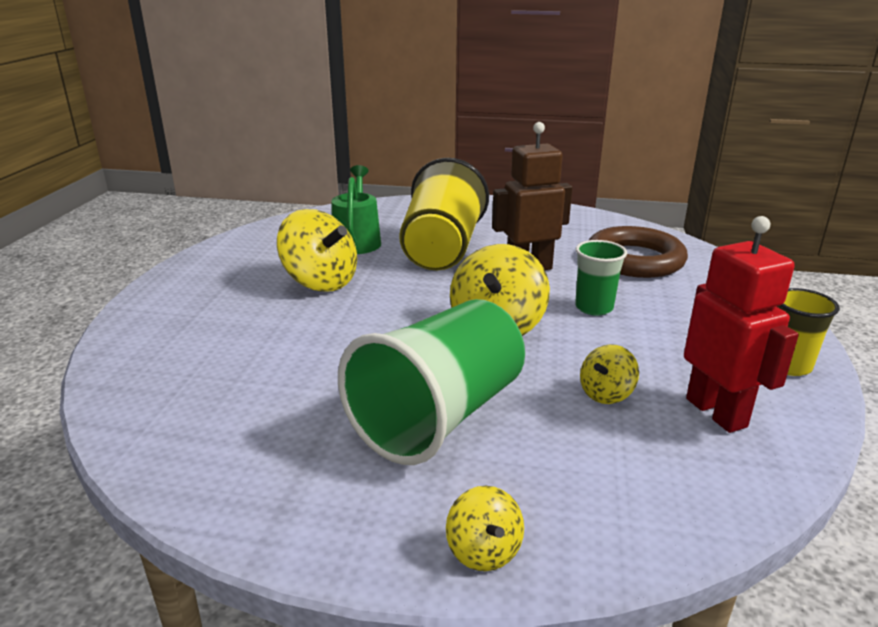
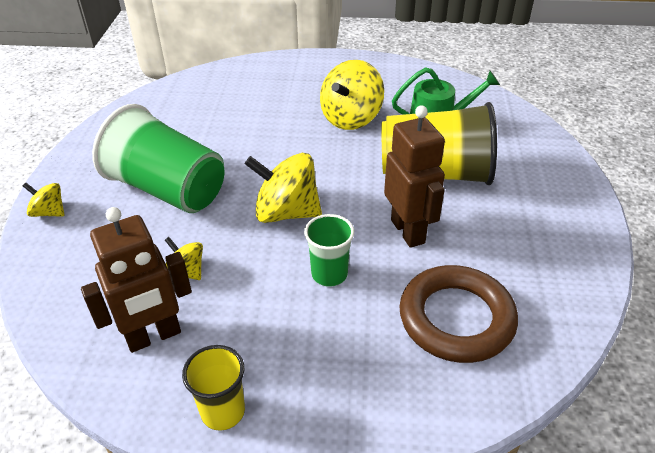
camera: 85 degrees right, 15 degrees up
(484, 551) = (49, 212): yellow spinning top -> yellow spinning top turned 45 degrees clockwise
(716, 412) = (154, 336): red robot -> brown robot

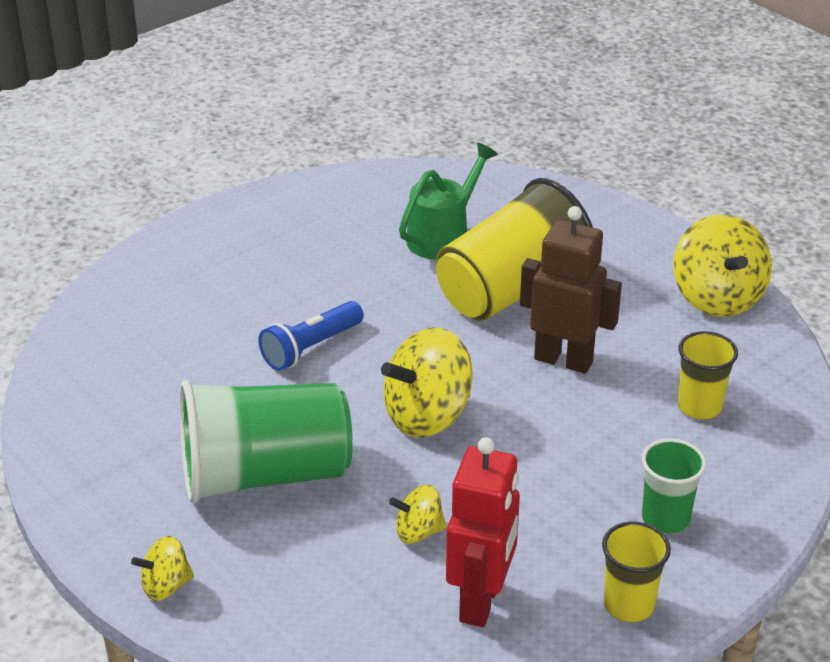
camera: 45 degrees left, 5 degrees down
(154, 336) = (481, 601): brown robot -> red robot
(283, 142) = (311, 348): none -> blue flashlight
(329, 274) = (551, 443): green cup -> green cup (665, 518)
(351, 118) = (343, 279): yellow spinning top -> yellow spinning top (717, 297)
(456, 318) = (699, 407): brown ring -> yellow cup

